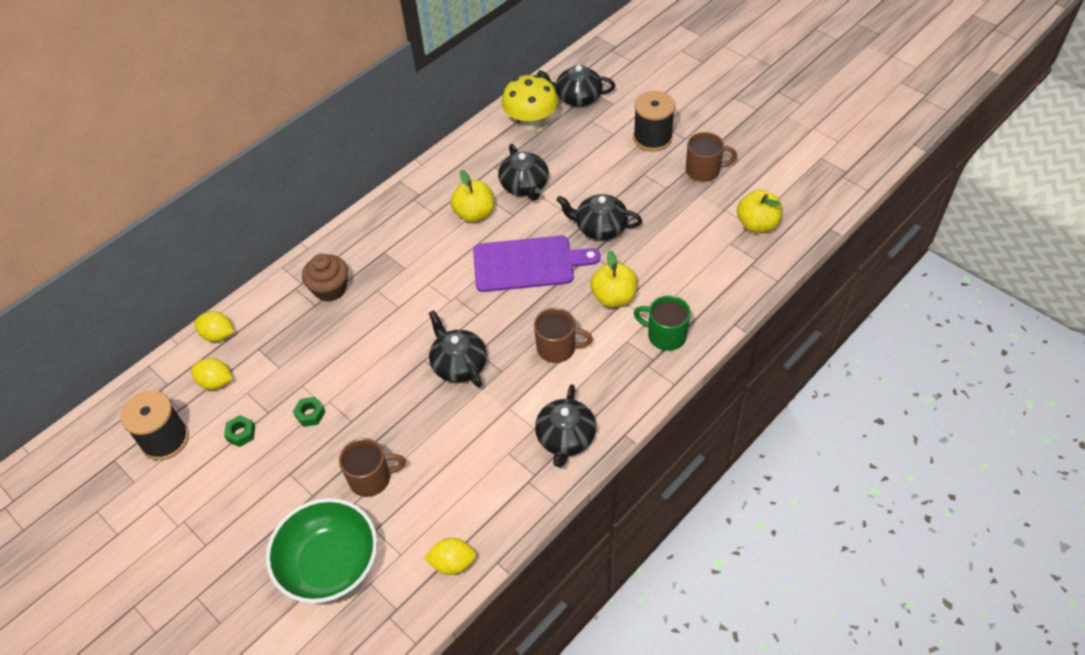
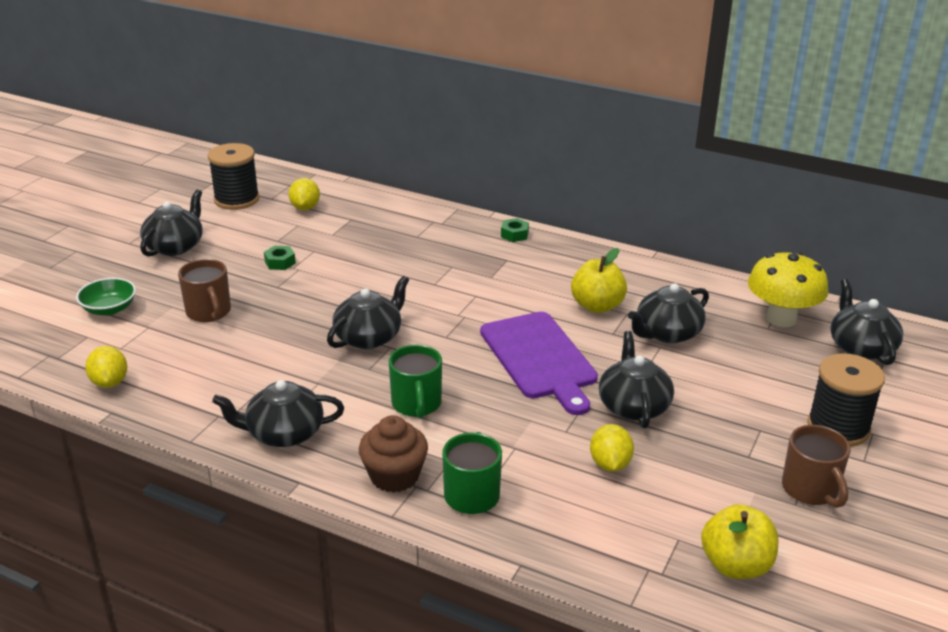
camera: 70 degrees right, 20 degrees down
(218, 335) = (360, 196): yellow lemon -> yellow lemon (610, 464)
(235, 501) = (175, 246): none -> black teapot
(241, 433) = (250, 232): green nut -> green nut (514, 234)
(329, 563) = (109, 309): green bowl -> green bowl, size x0.52
(330, 289) = (441, 240): brown cupcake -> brown cupcake (394, 476)
(557, 348) = (416, 404): brown mug -> green mug
(614, 297) = (518, 437): yellow apple -> none

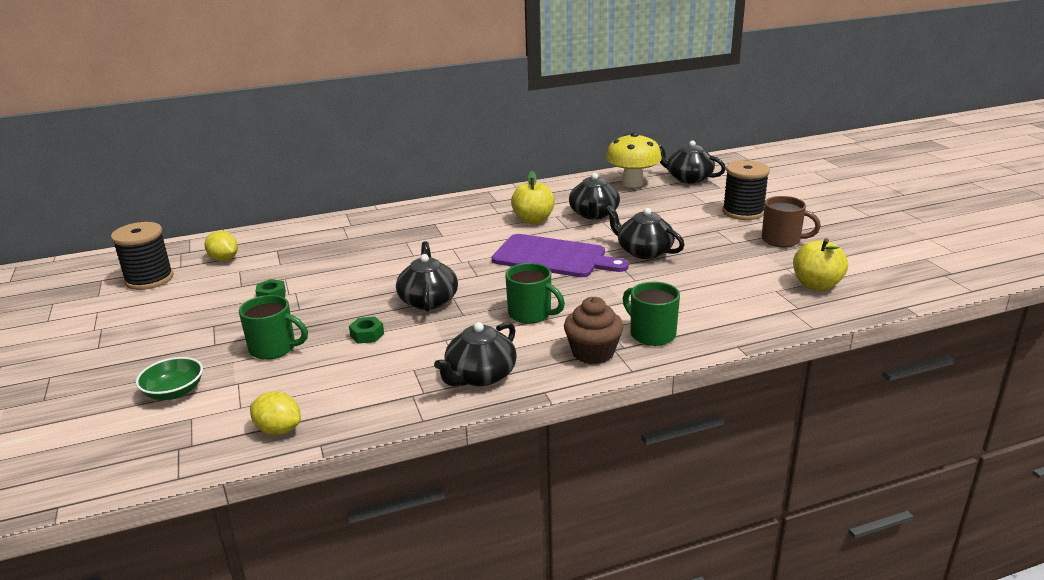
camera: 45 degrees left, 5 degrees down
(175, 246) = (152, 328): black teapot -> none
(209, 312) = (274, 348): brown mug -> green mug
(514, 234) = (413, 210): green nut -> green nut (367, 335)
(610, 464) = (685, 280): yellow lemon -> none

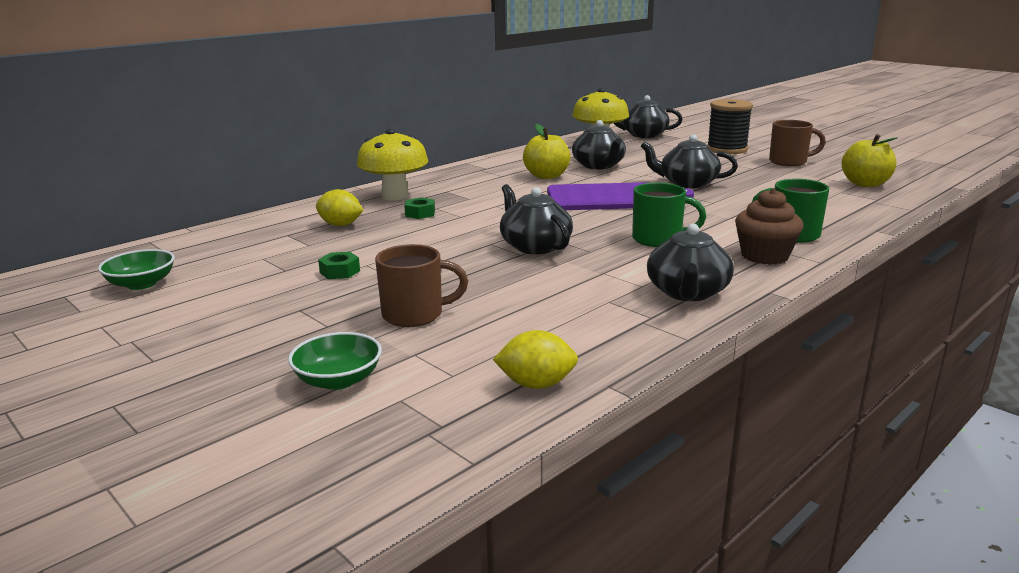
camera: 25 degrees left, 5 degrees down
(149, 279) = (141, 284): black spool -> green bowl
(224, 259) = (226, 251): yellow lemon -> yellow lemon (340, 225)
(274, 348) = (415, 315): green mug -> brown mug
(367, 335) = (510, 283): green nut -> green nut (420, 213)
(391, 222) = (395, 196): none -> yellow mushroom

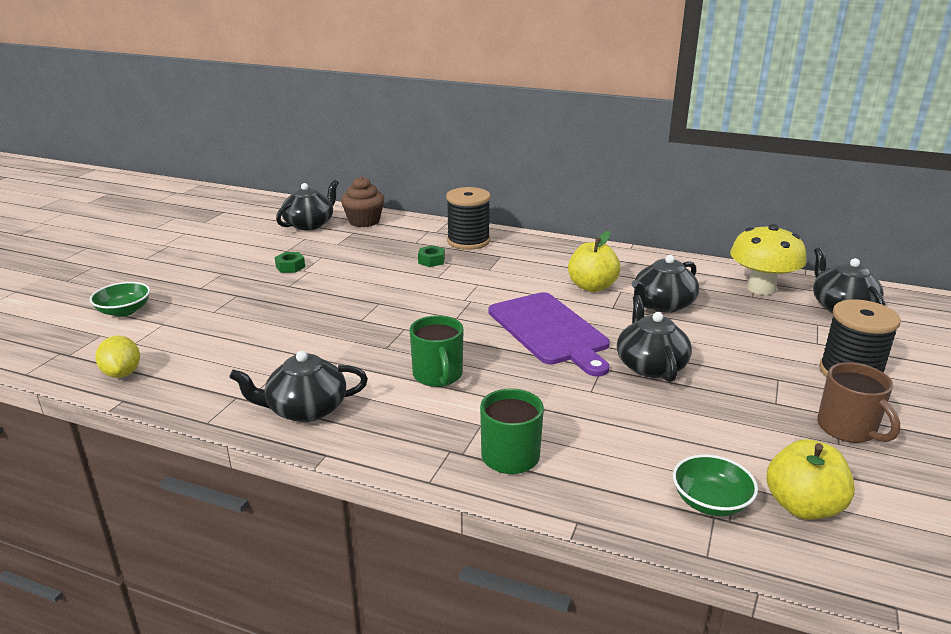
camera: 65 degrees right, 5 degrees up
(141, 284) = (247, 222): green bowl -> green bowl (710, 502)
(340, 225) = (384, 242): yellow lemon -> none
(395, 196) = (468, 241): yellow mushroom -> black spool
(415, 315) = (223, 309): brown mug -> none
(535, 246) = (382, 321): black teapot -> black teapot (309, 224)
(764, 256) = (426, 442): brown cupcake -> brown cupcake (364, 221)

